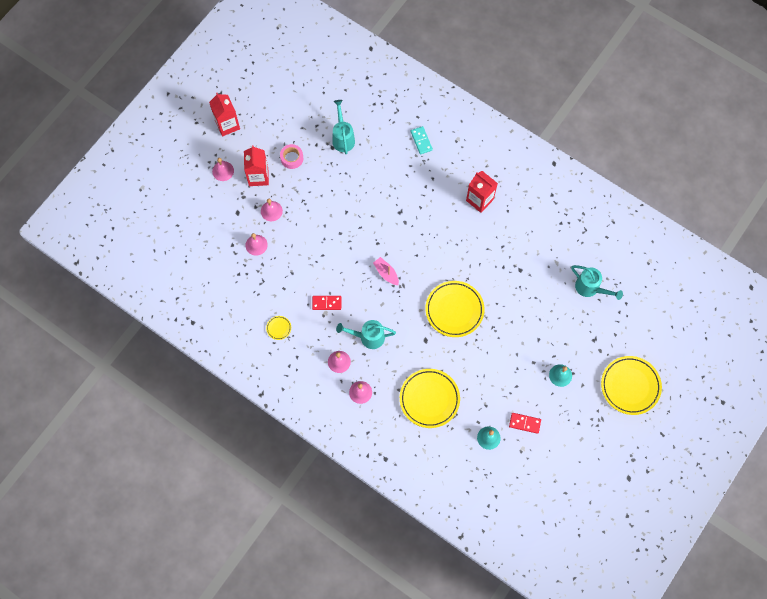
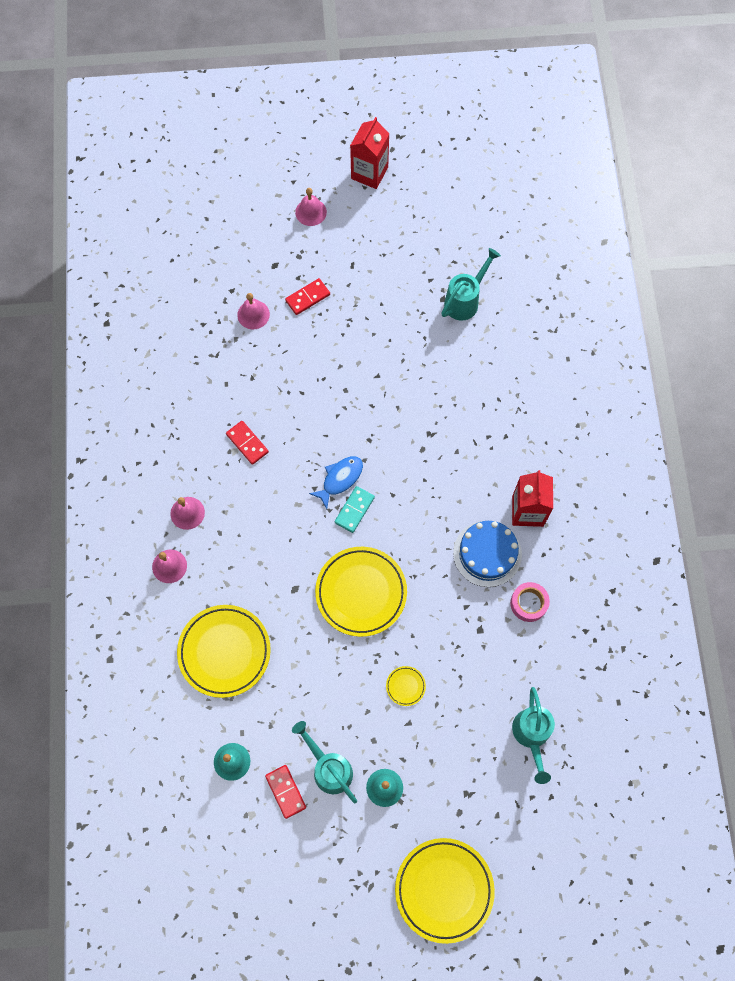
camera: 50 degrees right, 0 degrees up
(258, 176) = (336, 252): red carton -> none
(271, 211) = (307, 297): pink bell -> red domino
(279, 328) = (174, 416): yellow plate -> yellow plate (405, 686)
(292, 158) = (390, 268): pink tape -> pink tape (528, 603)
(368, 337) = (244, 522): turquoise watering can -> turquoise watering can (329, 768)
(386, 273) = (340, 479): pink boat -> blue fish
(421, 141) = (541, 386): turquoise domino -> turquoise domino (354, 510)
(485, 235) = (487, 553): none -> blue cake

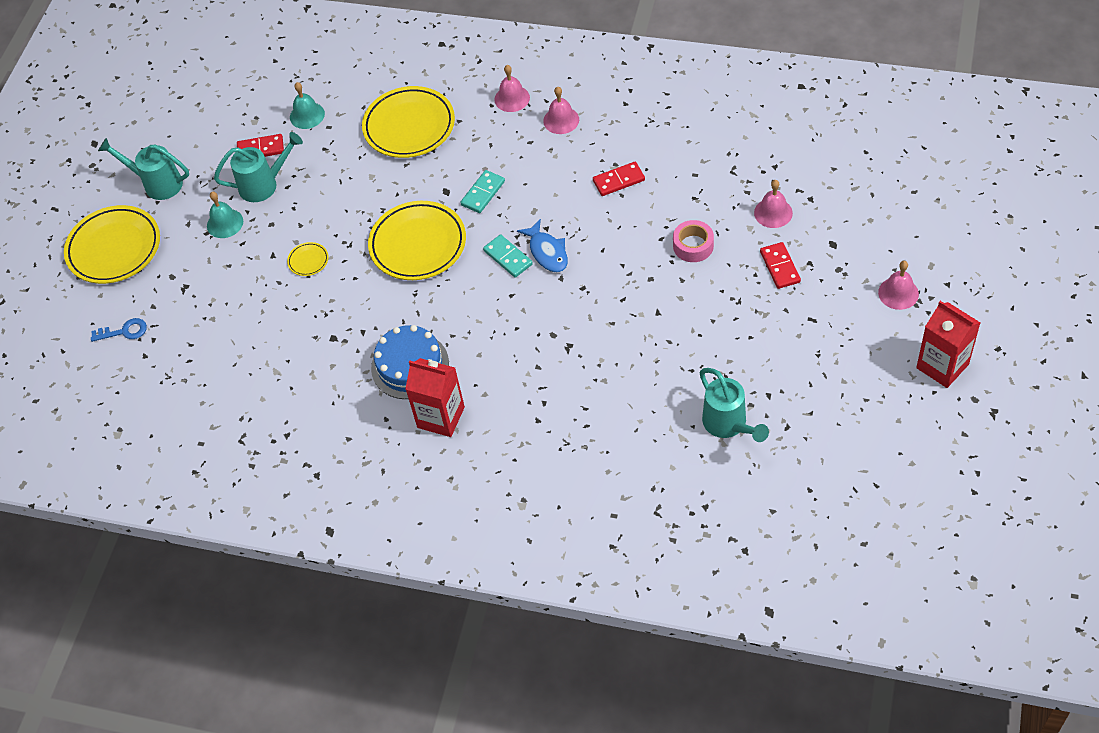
camera: 115 degrees right, 15 degrees down
(289, 555) = (483, 193): none -> turquoise domino
(528, 603) = (340, 389): pink tape -> pink tape (693, 246)
(531, 735) = (209, 355): turquoise watering can -> turquoise watering can (157, 183)
(532, 830) = (124, 331): none -> blue key

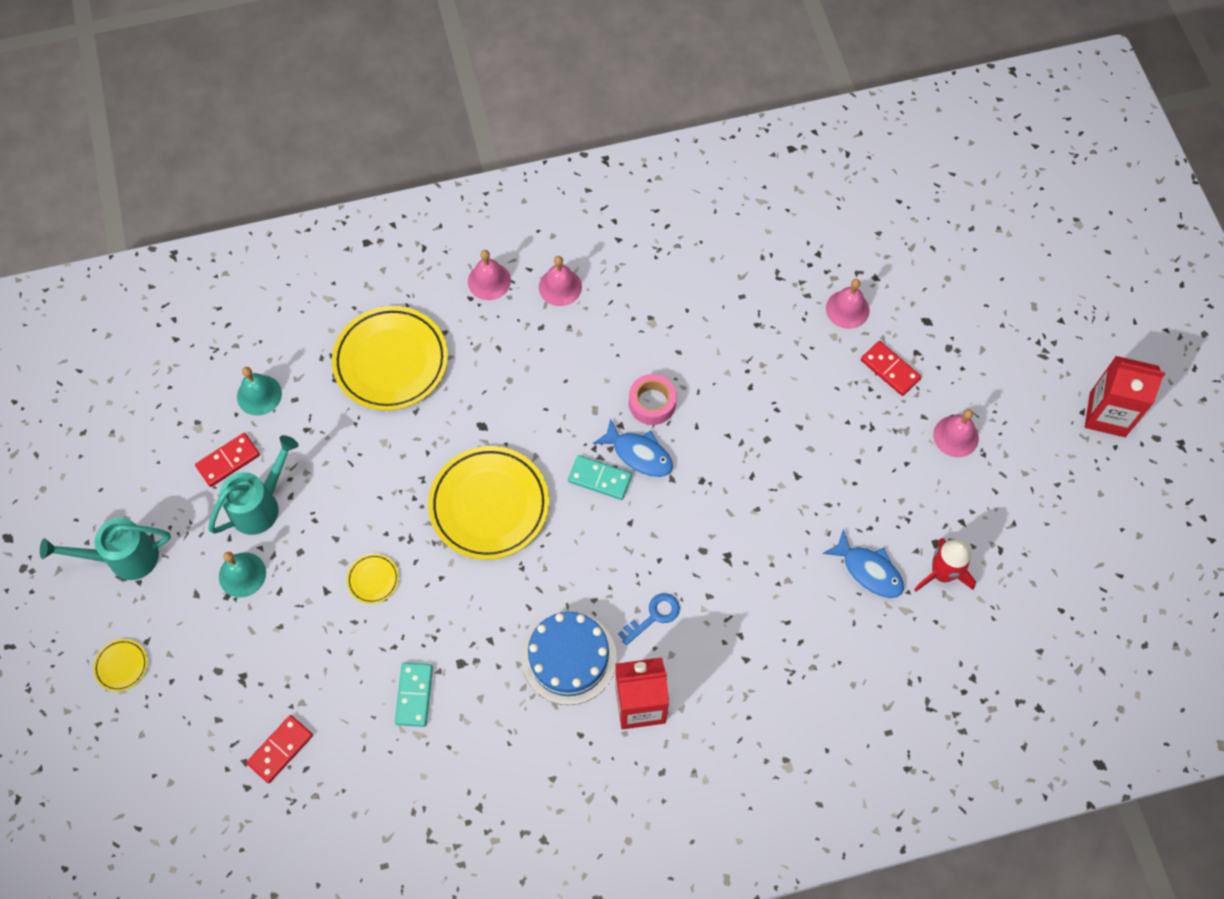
camera: 35 degrees left, 10 degrees up
(114, 248) = (121, 666): yellow plate -> yellow plate, size x0.42
(124, 331) = (201, 768): blue key -> blue key (654, 616)
(483, 193) = (525, 411): turquoise domino -> turquoise domino (414, 695)
(618, 180) = (665, 335): red domino -> red domino (280, 749)
(671, 399) = (869, 570): none -> blue fish
(693, 246) = (788, 381): pink tape -> pink tape (652, 403)
(728, 424) = (942, 573): turquoise watering can -> red rocket
(898, 293) = (1021, 350): pink bell -> pink bell (956, 436)

